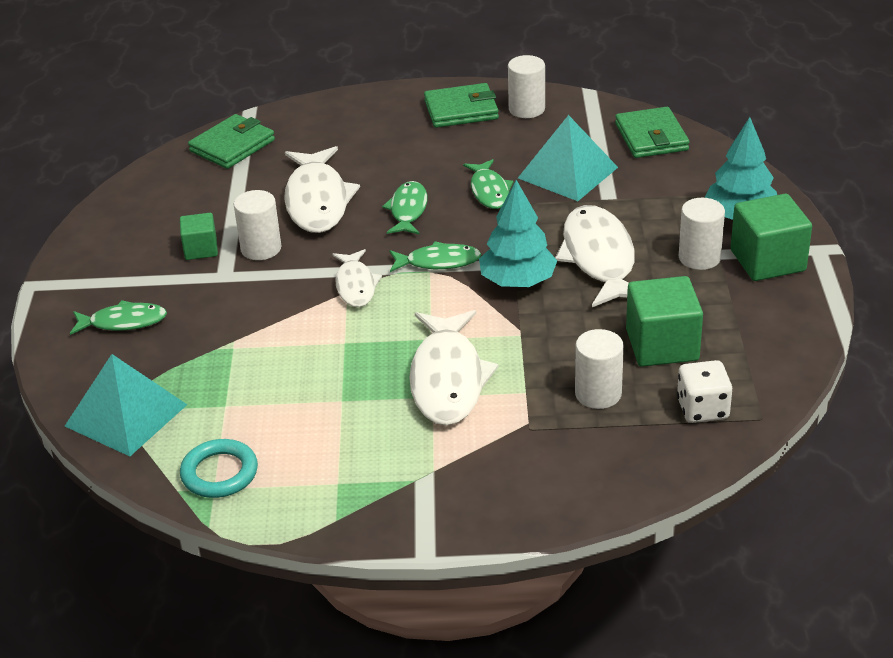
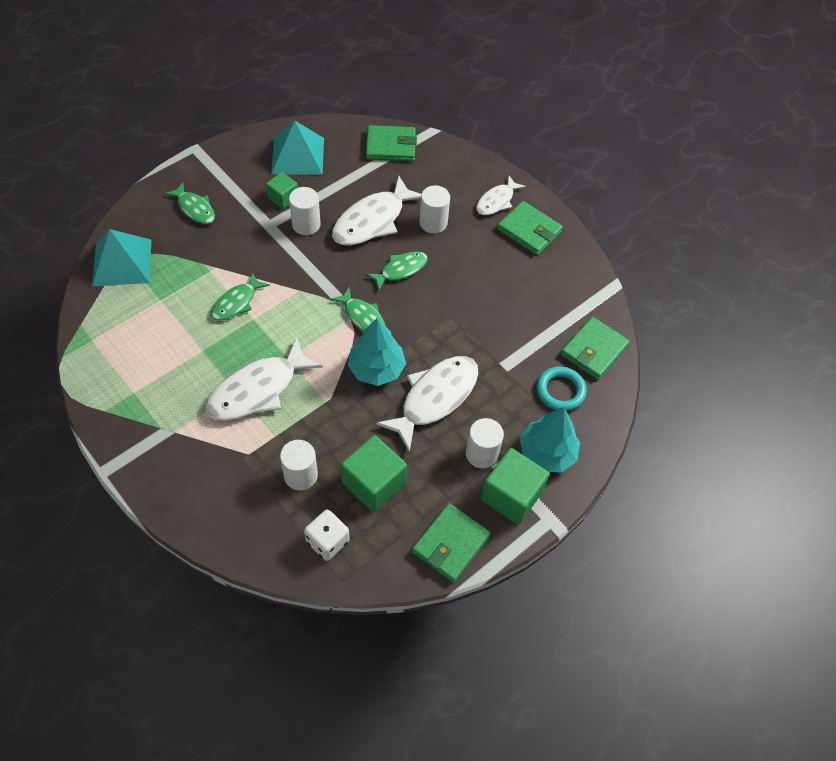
camera: 45 degrees right, 20 degrees up
(219, 473) = (105, 334): turquoise ring -> turquoise ring (560, 391)
(355, 285) = (308, 291): white fish -> white fish (497, 201)
(489, 191) = (455, 298): green fish -> green fish (236, 302)
(526, 109) = (562, 264): white cylinder -> white cylinder (433, 223)
(568, 172) = (512, 327): turquoise pyramid -> turquoise pyramid (298, 155)
(787, 324) = (450, 544): none -> green wallet

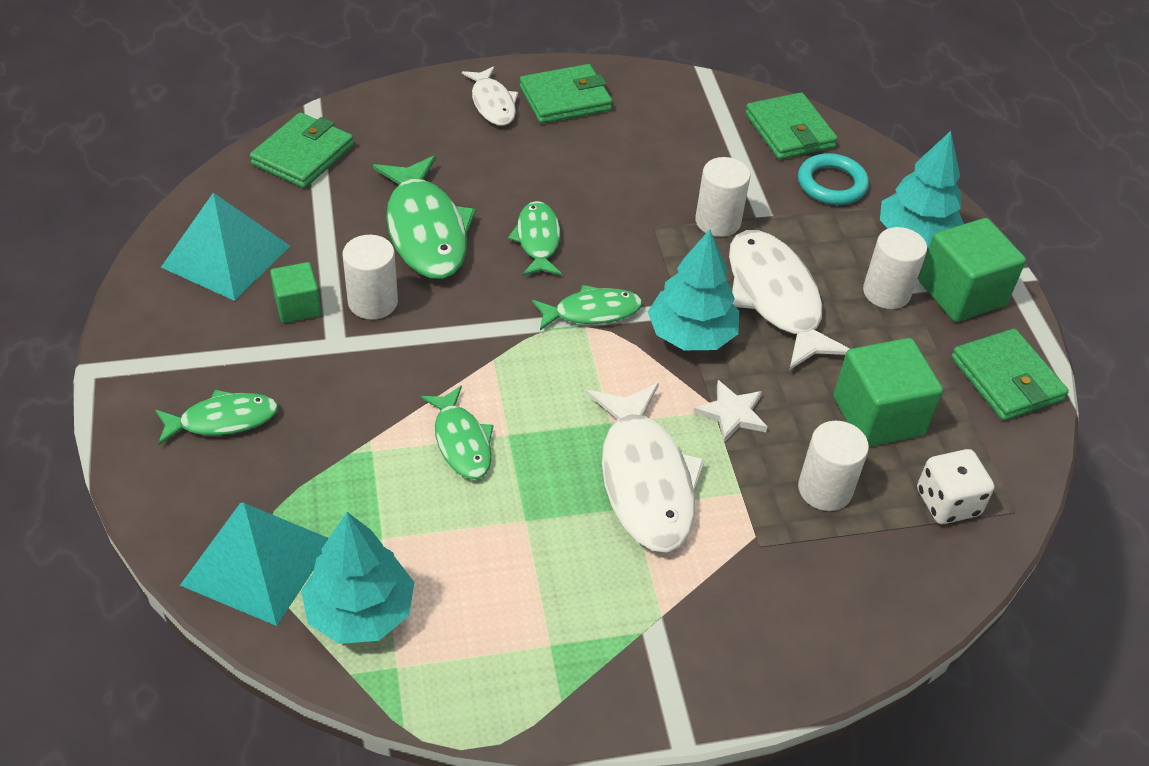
camera: 60 degrees left, 10 degrees down
(115, 312) = (360, 611): none -> turquoise tree
(329, 410) = (732, 414): none -> white star
(372, 220) = (426, 230): white fish -> green fish
(433, 223) = (480, 175): white cylinder -> white cylinder (718, 221)

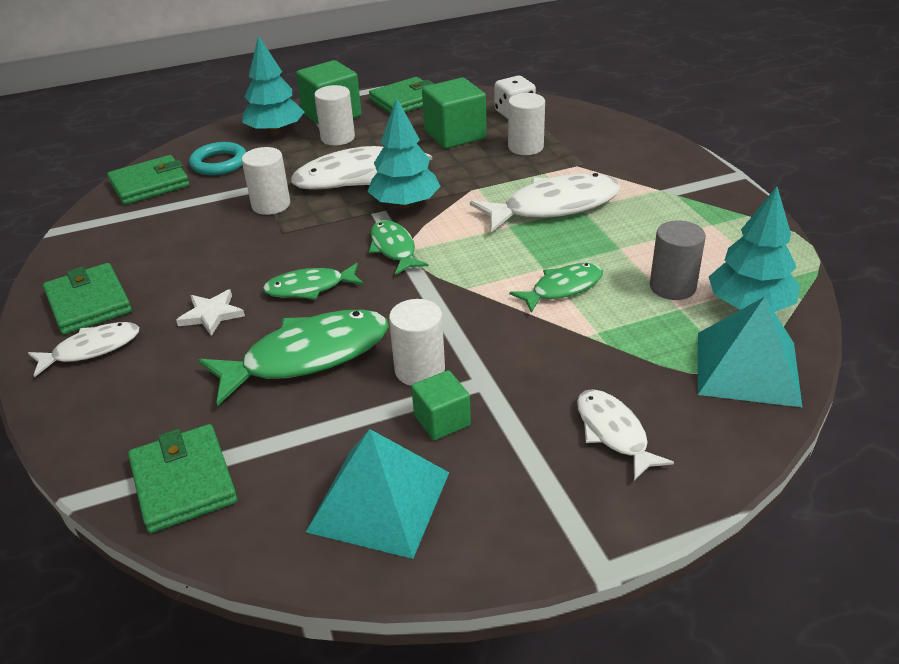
camera: 95 degrees left, 10 degrees down
(223, 420) = (613, 433): green fish -> white fish
(303, 155) = (184, 482): green wallet -> green wallet turned 45 degrees clockwise
(425, 547) = (672, 287): none -> grey cylinder
(732, 414) = (477, 182): white star -> white star (211, 314)

